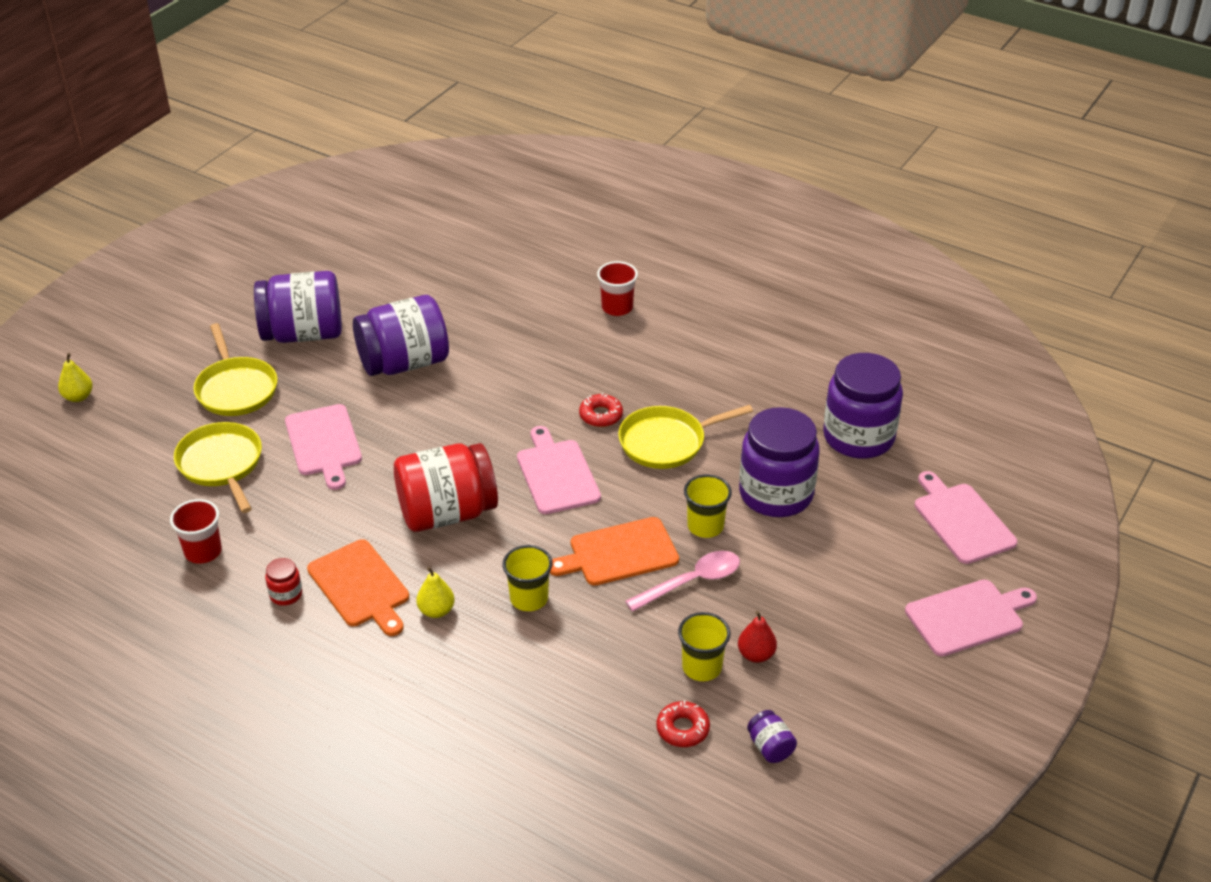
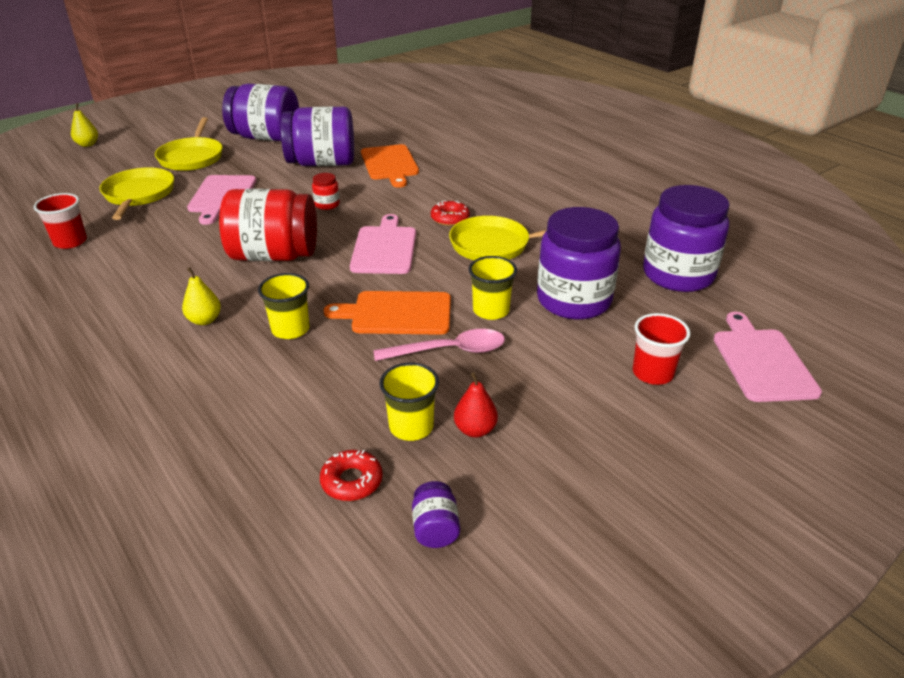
camera: 20 degrees right, 5 degrees down
(286, 594) = (99, 281): red jar -> red jar (327, 204)
(360, 586) = (161, 289): orange cutting board -> orange cutting board (390, 164)
(617, 307) = (509, 159): red cup -> red cup (652, 373)
(967, 617) = (736, 453): pink cutting board -> none

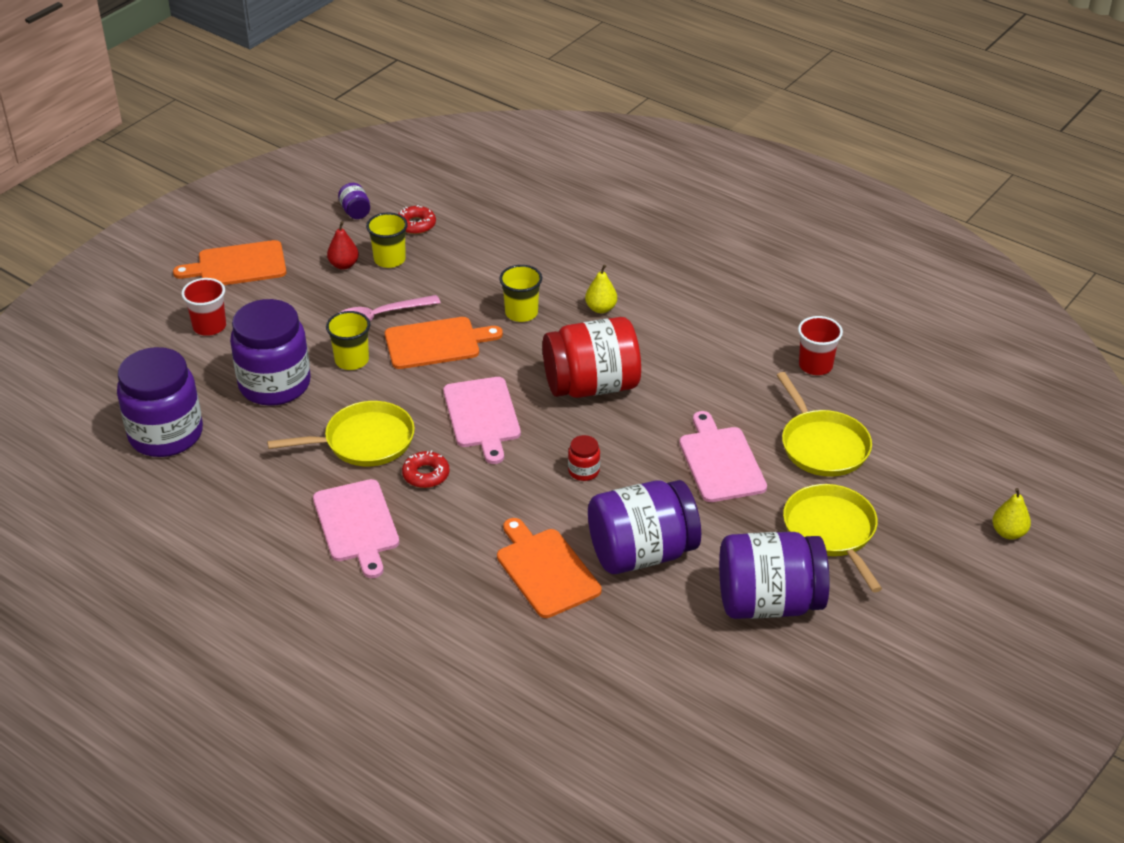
camera: 165 degrees right, 5 degrees up
(625, 457) = (238, 265): none -> orange cutting board
(762, 362) = (114, 351): pink cutting board -> pink cutting board (357, 524)

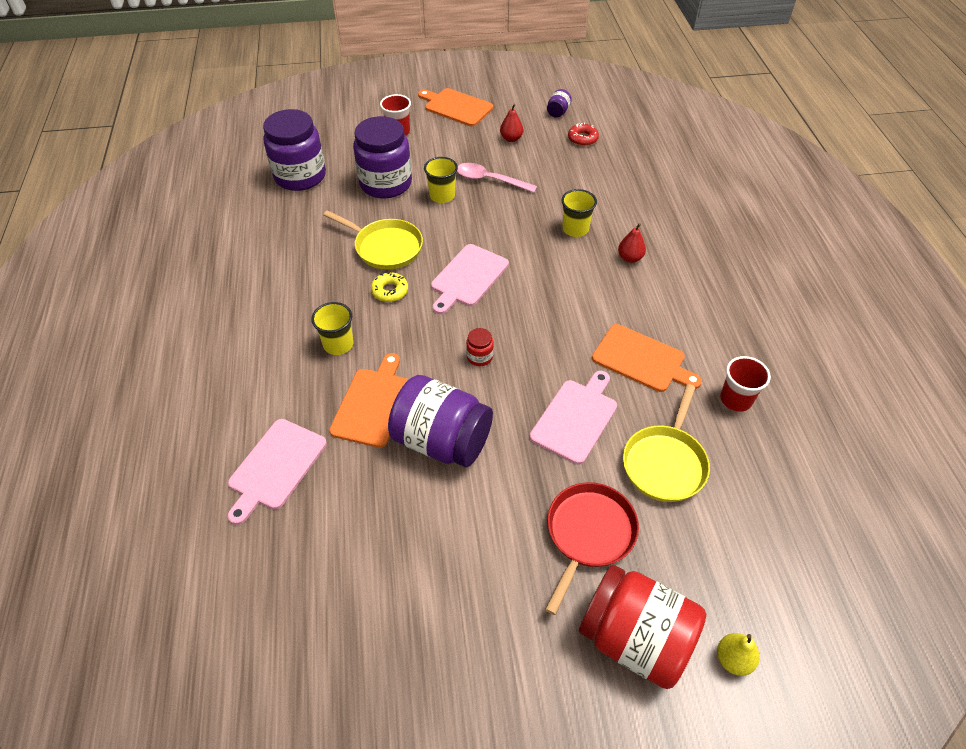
camera: 45 degrees right, 10 degrees up
(357, 524) = (316, 293): pink cutting board -> pink cutting board (276, 467)
(389, 259) = (540, 150): yellow cup -> yellow cup (338, 344)
(426, 474) = (390, 291): red donut -> yellow donut
(436, 343) = (501, 215): orange cutting board -> orange cutting board (641, 359)
(591, 386) = (558, 304): red jar -> red jar (635, 638)
(601, 308) = (630, 258): yellow pear -> red pear
(769, 602) = (475, 549): purple jar -> none
(831, 531) = (588, 534): yellow pan -> red pan

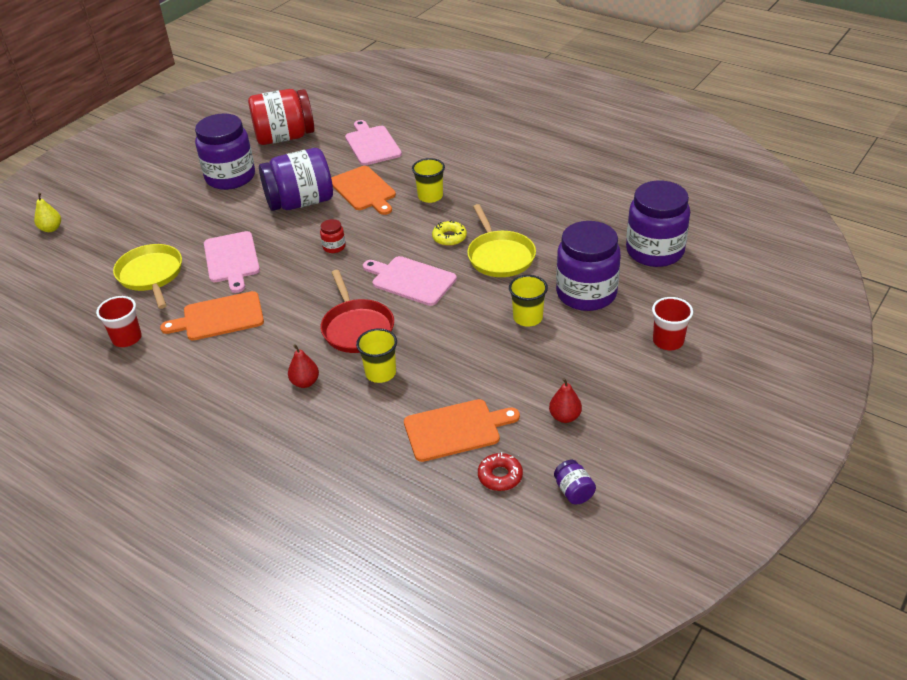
camera: 135 degrees right, 10 degrees down
(385, 247) = (500, 256): yellow pan -> yellow pan turned 90 degrees counterclockwise
(456, 107) = (674, 409): orange cutting board -> orange cutting board (455, 430)
(461, 557) = (230, 177): none -> purple jar
(468, 277) = (411, 280): pink cutting board -> pink cutting board turned 45 degrees counterclockwise
(490, 180) = (514, 360): pink spoon -> none
(588, 534) = (170, 222): red pan -> red pan (357, 328)
(635, 638) = (110, 206): red jar -> red jar (285, 137)

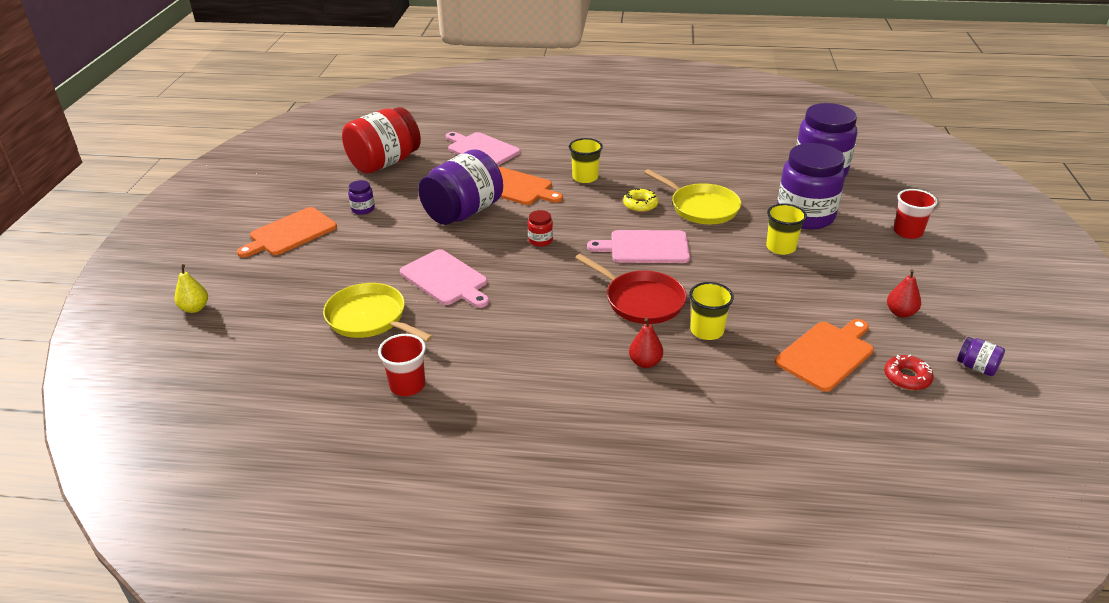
camera: 30 degrees left, 5 degrees down
(219, 317) = (491, 333): orange cutting board -> orange cutting board (290, 233)
(230, 177) = (363, 209): purple jar -> purple jar, size x0.41

